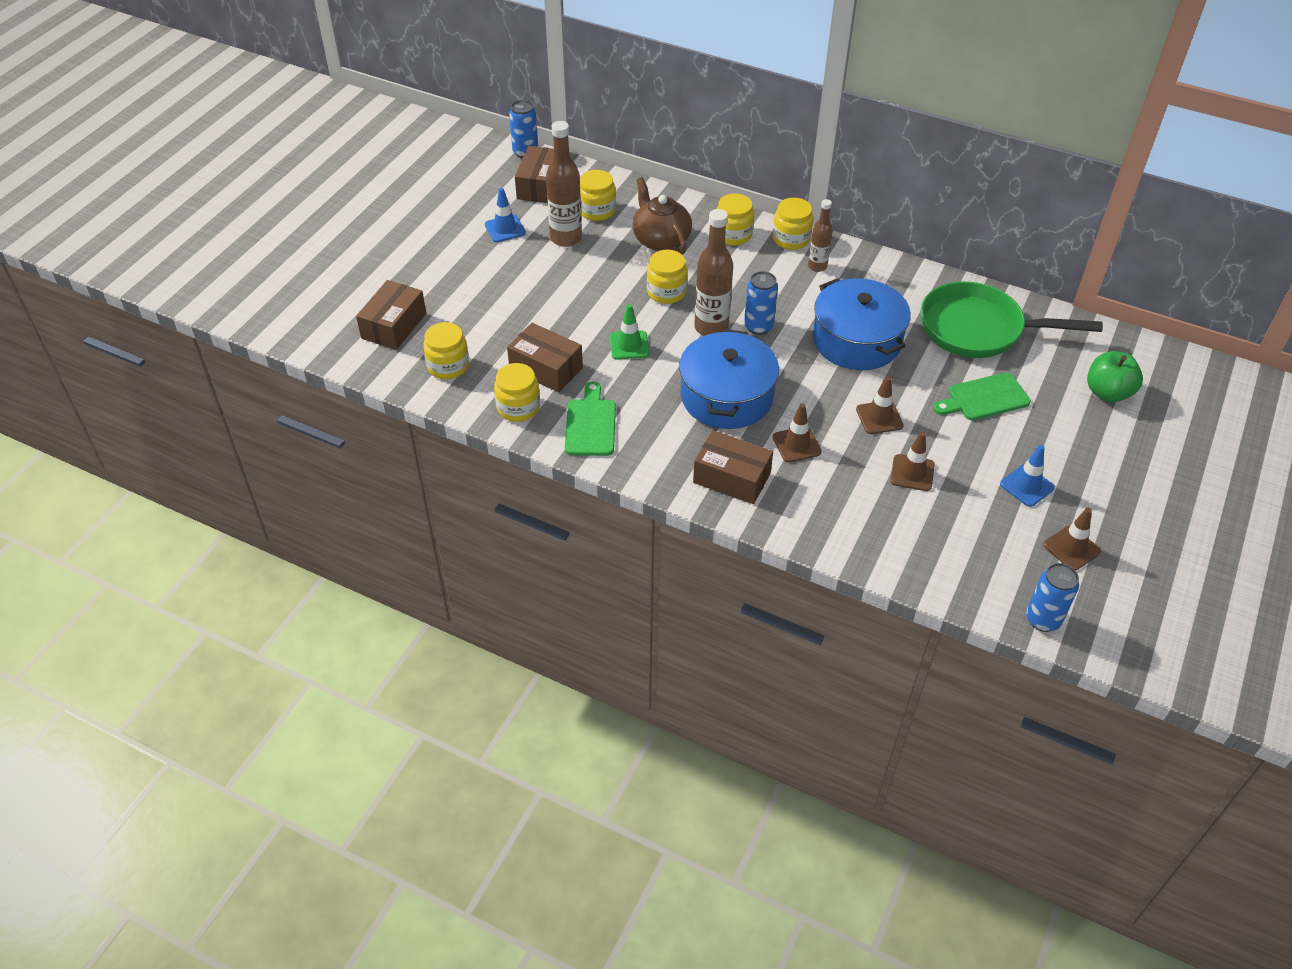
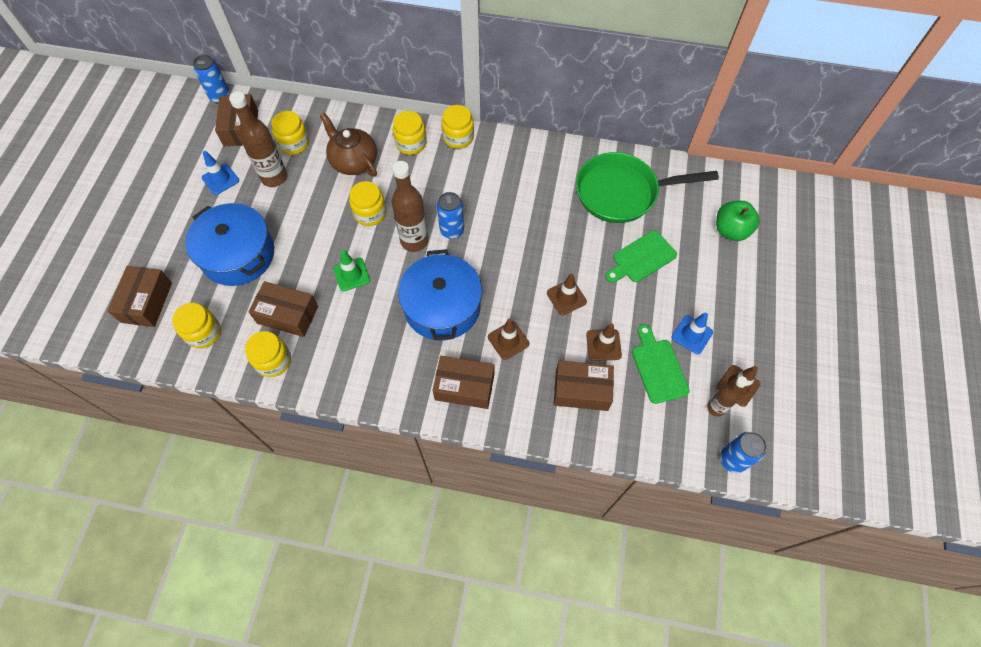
camera: 15 degrees left, 15 degrees up
(590, 424) = (337, 362): green cutting board -> green cutting board (658, 367)
(817, 266) = (485, 160): brown bottle -> brown bottle (716, 408)
(856, 340) = (532, 226): blue pot -> blue pot (238, 255)
(872, 511) = (581, 390): none -> brown box

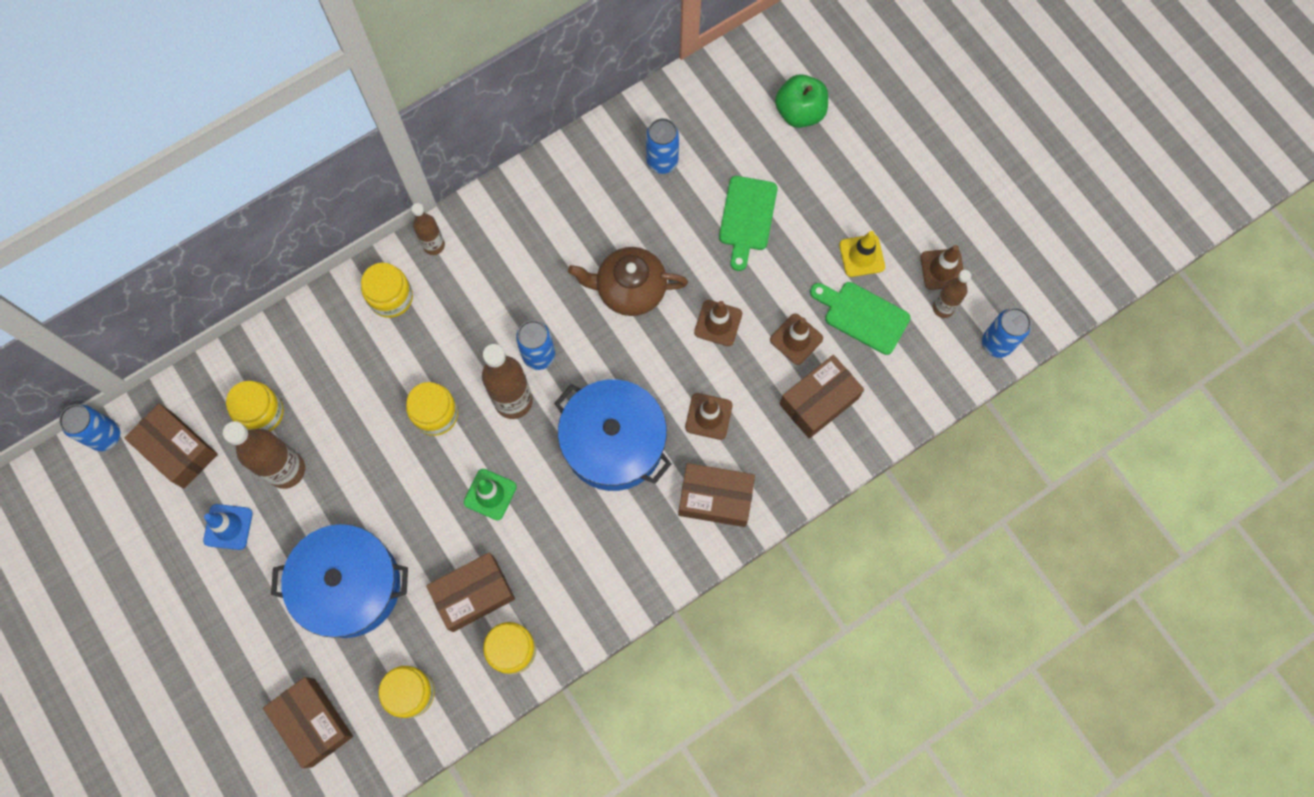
camera: 45 degrees left, 10 degrees up
(353, 161) = (352, 374): brown teapot -> brown teapot (629, 289)
(458, 137) = (434, 245): yellow jar -> brown bottle
(464, 387) = (715, 498): brown box -> brown box turned 45 degrees clockwise
(622, 193) = (662, 161): green pan -> blue can
(692, 335) = (861, 256): blue traffic cone -> yellow traffic cone

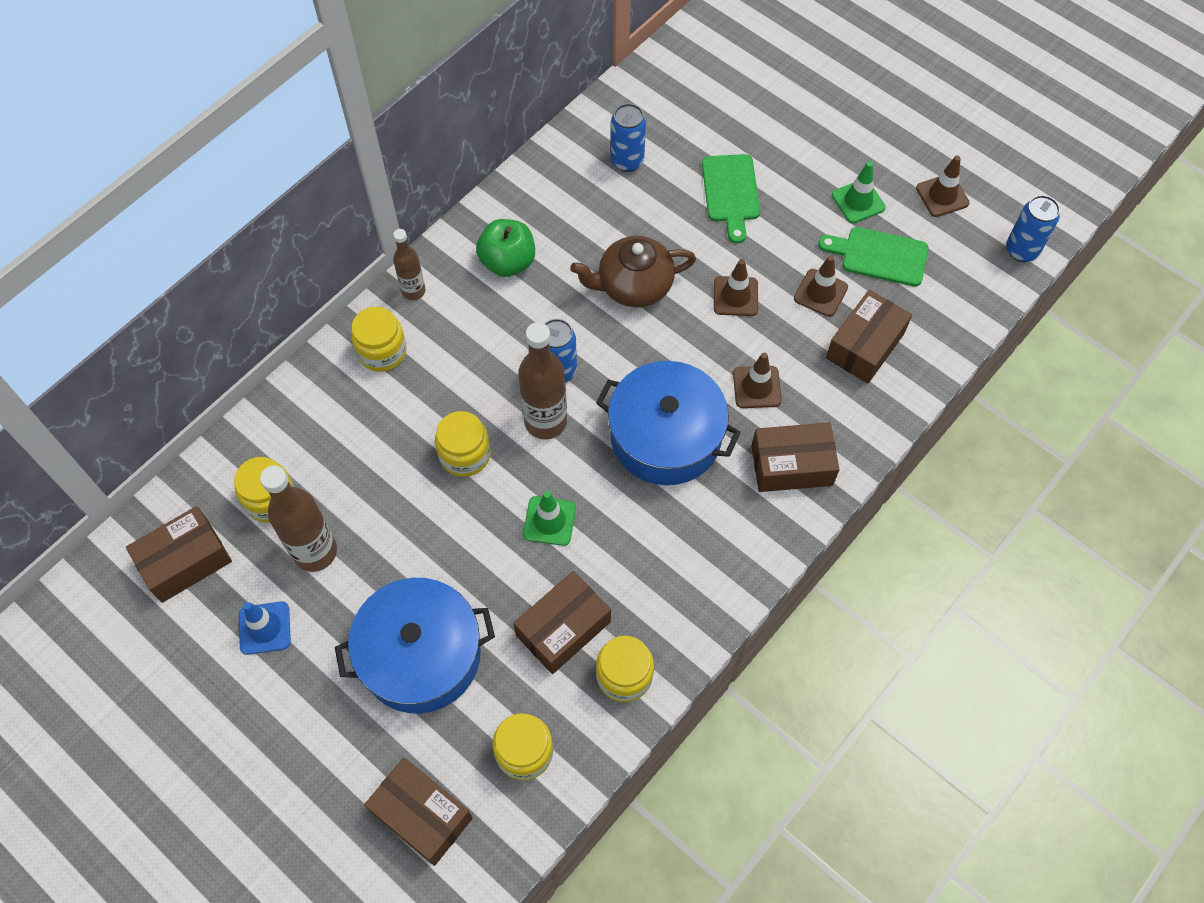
camera: 15 degrees left, 10 degrees down
(105, 436) = (97, 567): blue can -> none
(178, 450) = (185, 561): brown box -> brown box turned 60 degrees counterclockwise
(799, 112) = (749, 87): green apple -> green apple (508, 262)
(861, 256) = (858, 201): yellow traffic cone -> green traffic cone
(943, 308) = (956, 230): brown bottle -> none

